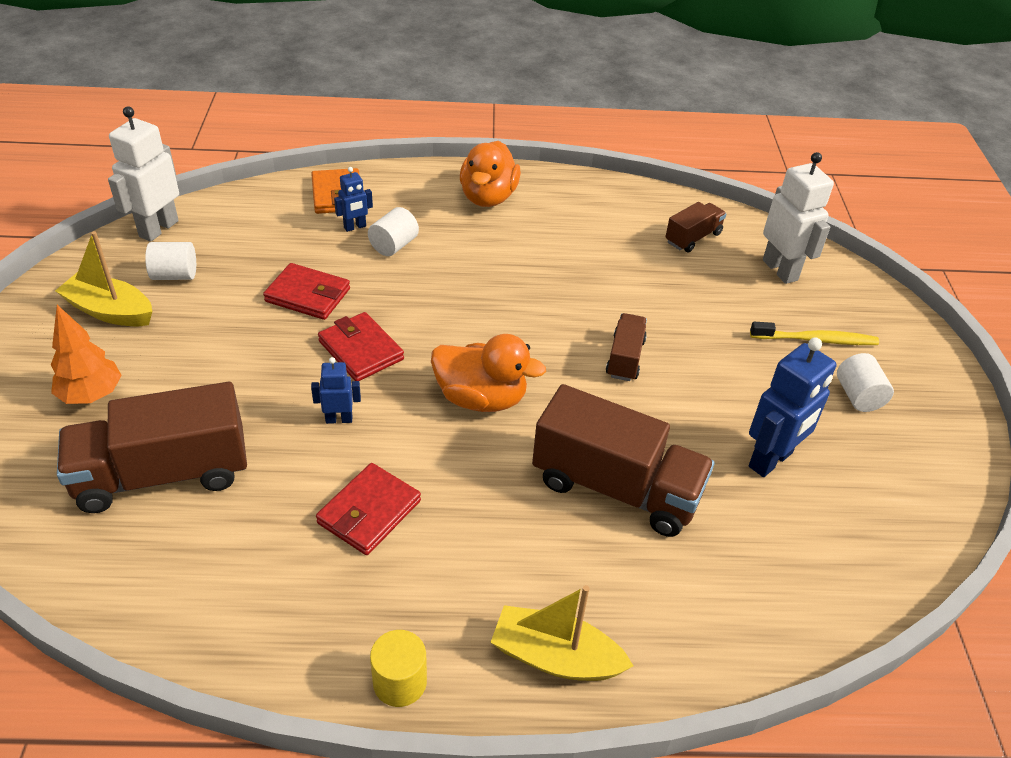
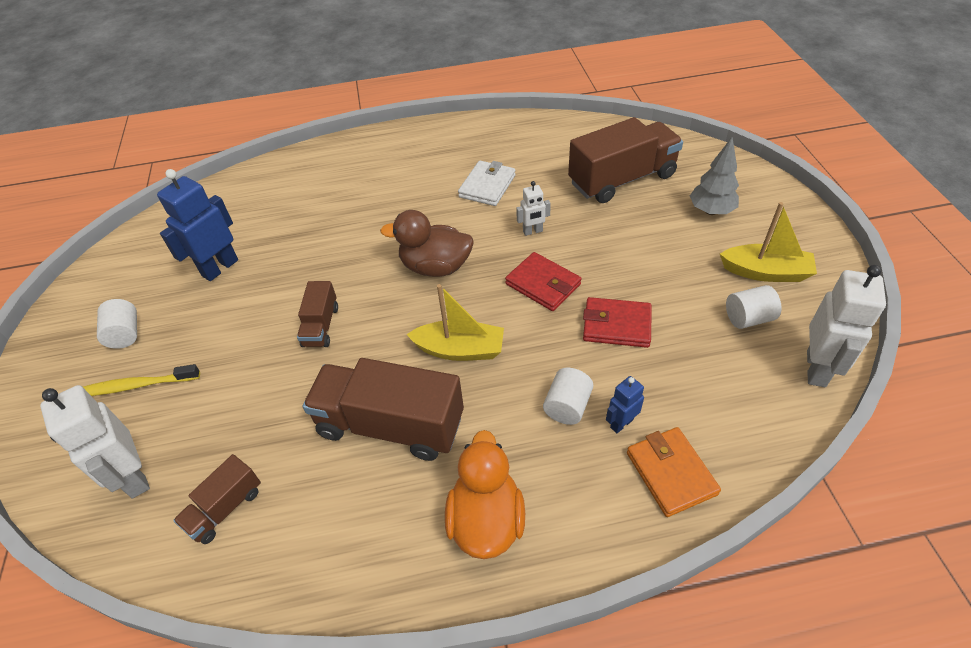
camera: 175 degrees right, 5 degrees up
(92, 395) = (710, 211): orange tree -> grey tree
(339, 419) = (532, 231): blue robot -> white robot
(369, 512) = (487, 186): red wallet -> white wallet
(400, 682) = (443, 128): yellow cylinder -> none
(481, 398) = (435, 267): orange duck -> brown duck
(555, 657) = (368, 149): yellow boat -> yellow boat (460, 350)
(616, 487) = (334, 229): brown truck -> brown truck (390, 425)

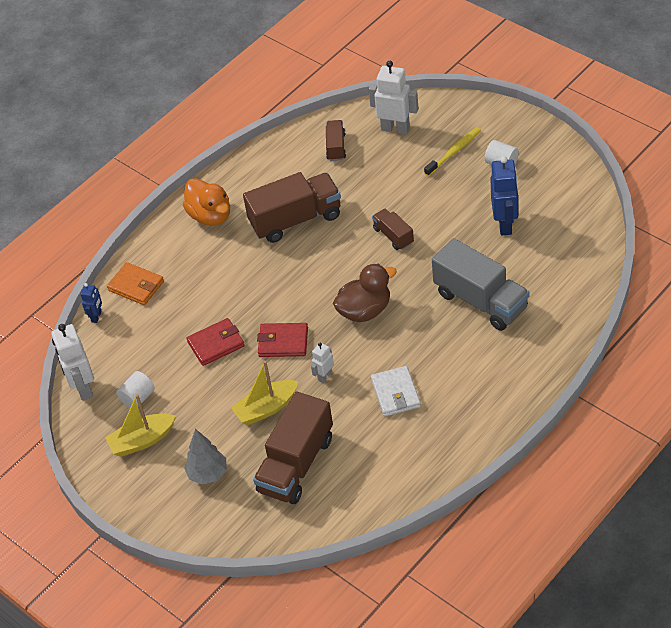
camera: 145 degrees right, 0 degrees up
(333, 215) = (481, 301): none -> grey truck
(460, 350) = (297, 274): yellow boat -> yellow boat (266, 408)
(567, 406) = (211, 283): white cylinder -> none
(621, 423) = (176, 293): blue robot -> blue robot (96, 316)

